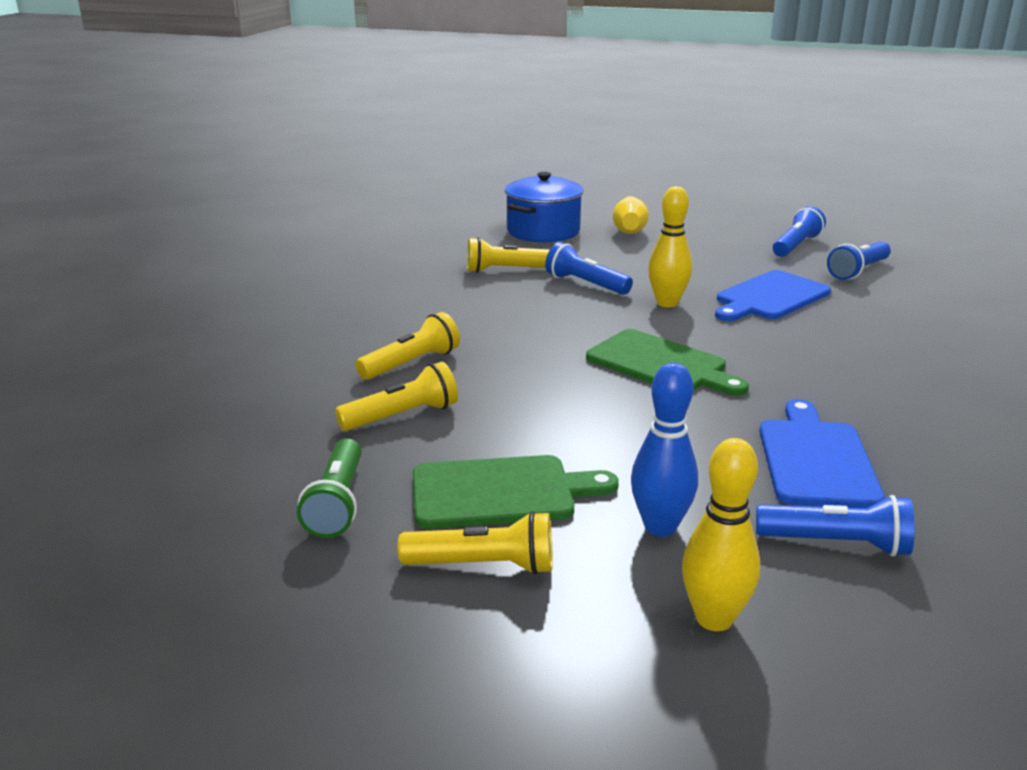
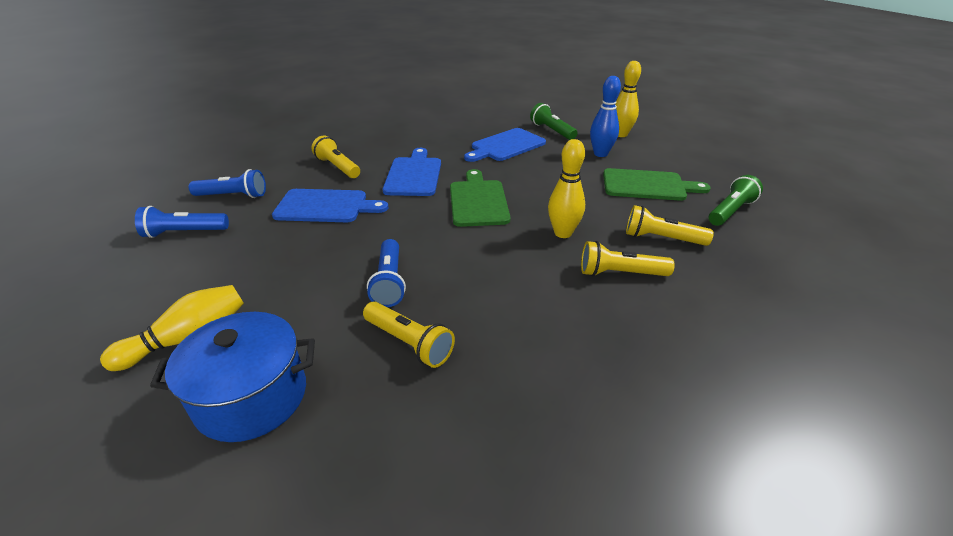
camera: 135 degrees left, 10 degrees up
(484, 566) = (681, 169): yellow flashlight -> yellow flashlight (338, 167)
(501, 492) = (648, 185): green cutting board -> green cutting board turned 150 degrees clockwise
(667, 303) = (383, 234): yellow bowling pin -> yellow bowling pin (563, 233)
(793, 357) = (414, 175): none -> blue cutting board
(836, 544) = (552, 131): blue flashlight -> green flashlight

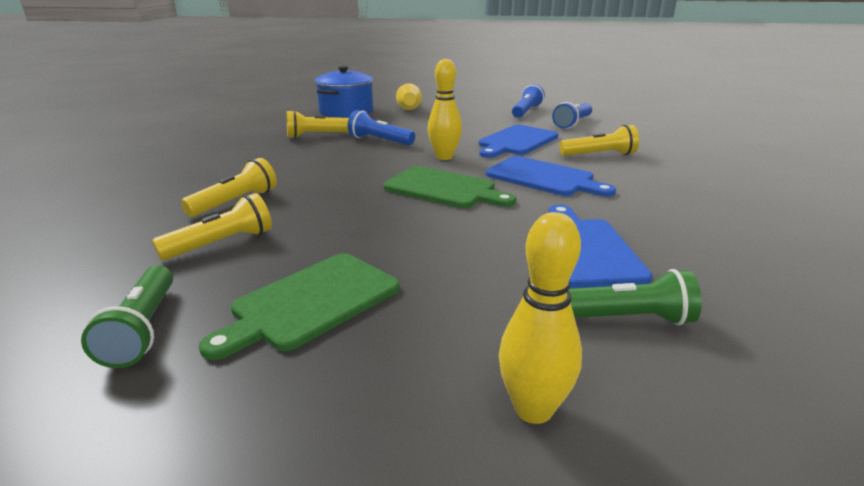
camera: 125 degrees right, 10 degrees down
(563, 233) = (326, 203): yellow bowling pin -> yellow bowling pin (444, 157)
(600, 154) = (464, 320): blue bowling pin -> none

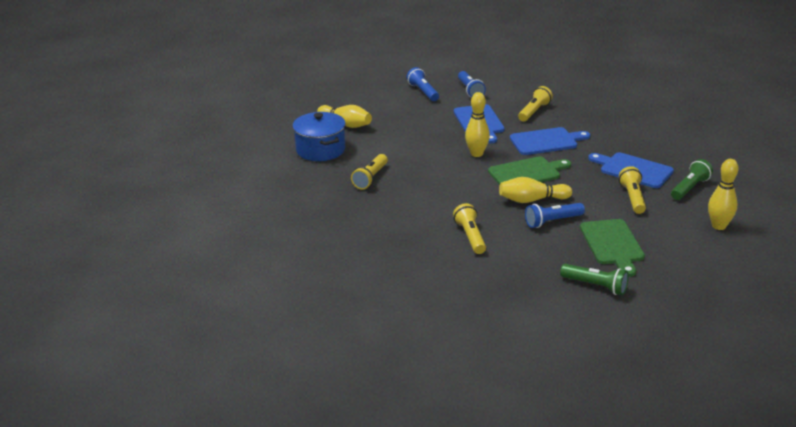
camera: 50 degrees left, 5 degrees up
(222, 244) = (526, 252): yellow flashlight -> yellow flashlight (632, 198)
(377, 209) = (532, 200): none -> yellow bowling pin
(380, 141) = (415, 162): blue flashlight -> blue flashlight (552, 221)

